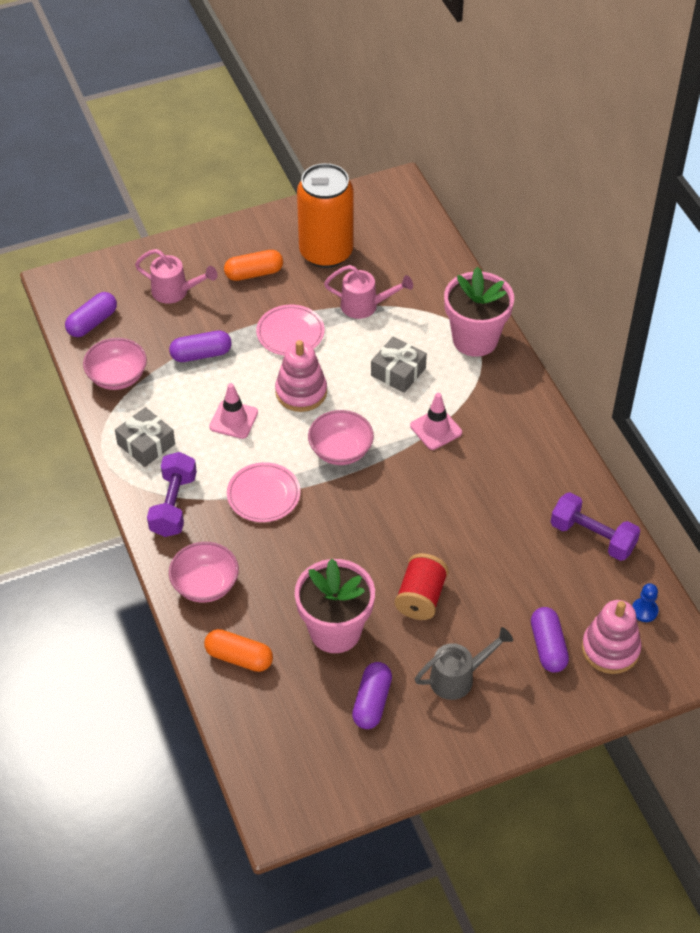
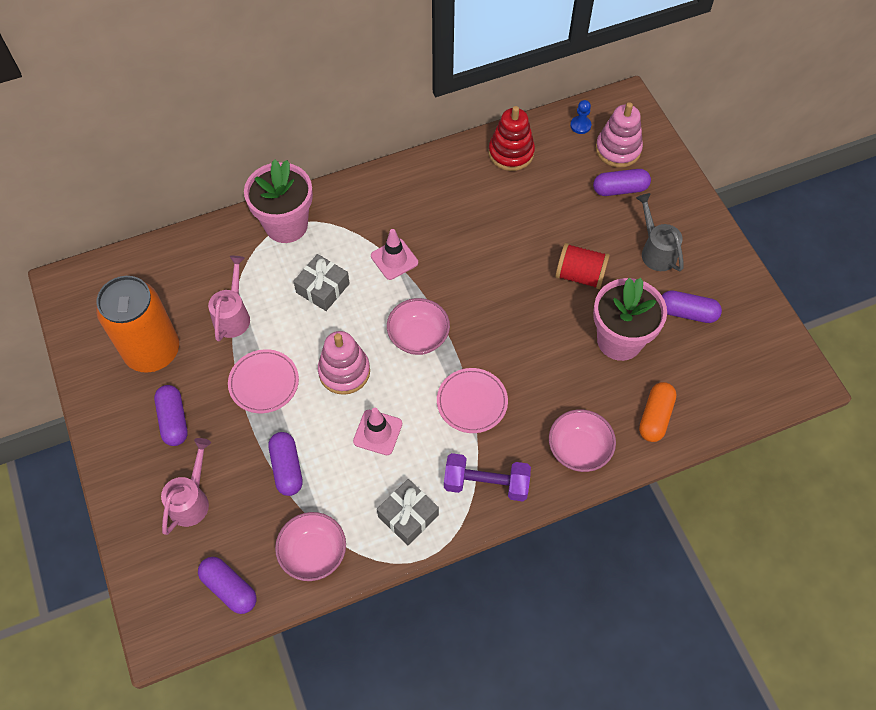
camera: 90 degrees left, 10 degrees up
(254, 273) = (174, 420): orange capsule -> purple capsule
(592, 537) = (511, 153): purple dumbbell -> red stacking toy

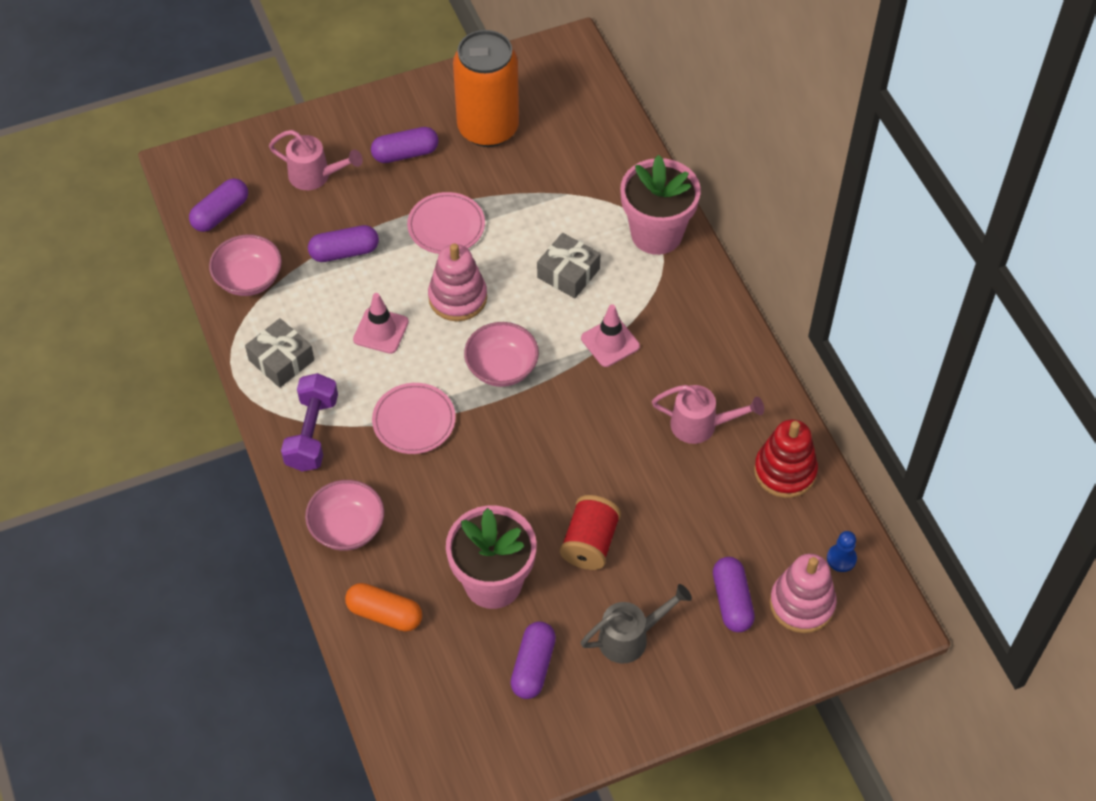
camera: 90 degrees right, 5 degrees down
(233, 315) = (531, 193): pink watering can -> pink watering can (701, 425)

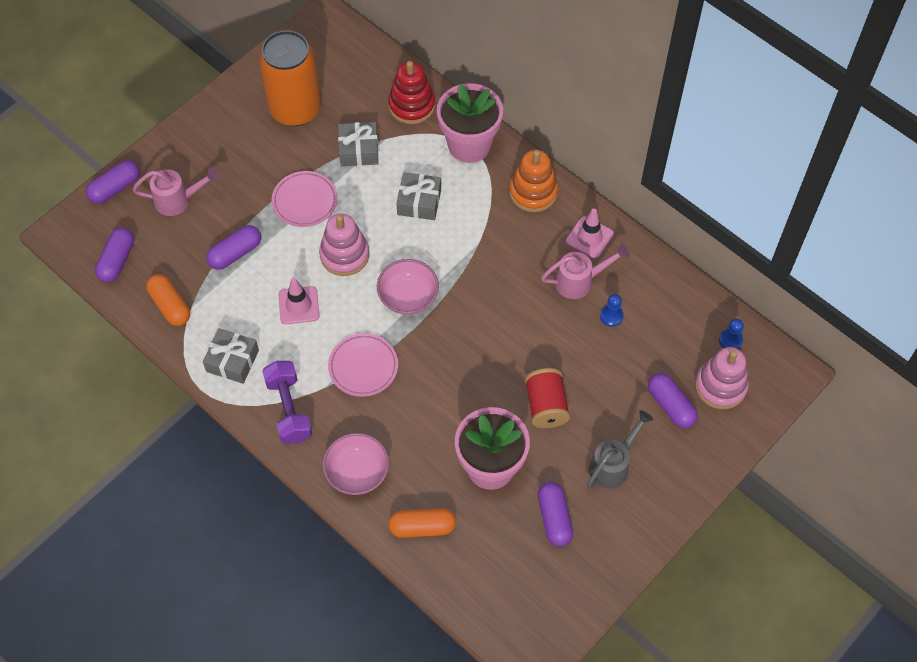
camera: 25 degrees left, 5 degrees up
(249, 279) = (170, 305): pink bowl -> orange capsule
(405, 153) = (241, 154): purple capsule -> purple capsule (115, 188)
(532, 195) = (359, 150): none -> grey gift
(610, 342) = (479, 244): pink traffic cone -> pink traffic cone (589, 237)
(700, 310) = (533, 192): none -> orange stacking toy
(717, 477) = (611, 316): none -> blue pawn
(785, 471) = (657, 291): red stacking toy -> red stacking toy (411, 105)

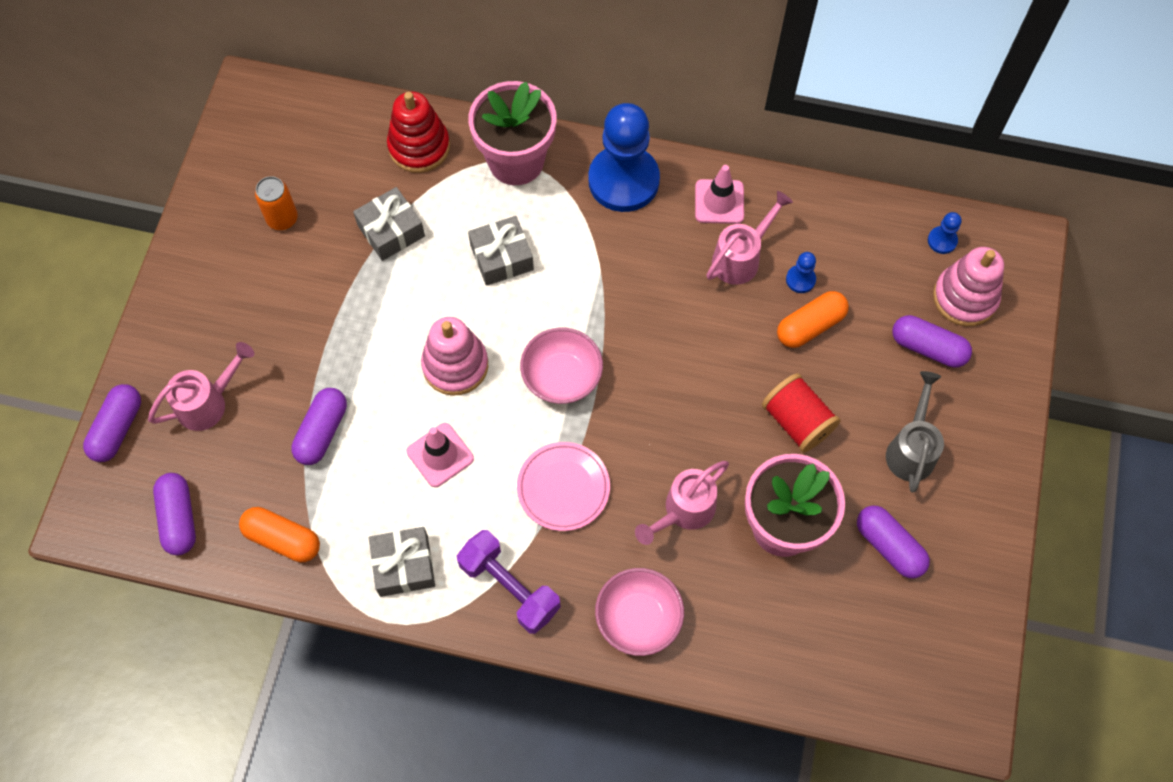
camera: 30 degrees left, 5 degrees up
(295, 109) = (282, 219): orange can -> orange can, size x0.46
(305, 201) = (366, 324): pink plate -> none
(422, 527) = (753, 641): orange capsule -> orange capsule (810, 326)
(431, 422) = (684, 511): none -> pink watering can
(533, 192) = (623, 180): orange stacking toy -> blue pawn

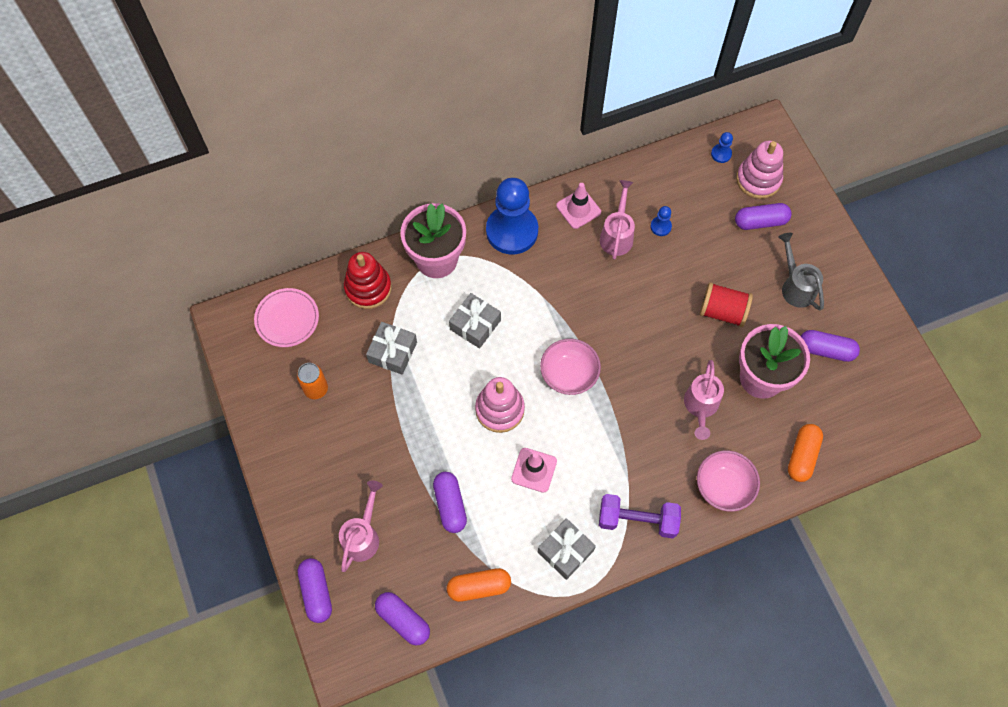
camera: 35 degrees left, 0 degrees up
(563, 488) = (622, 440): pink plate -> pink plate (287, 319)
(810, 326) = (687, 251): orange capsule -> orange capsule (802, 456)

